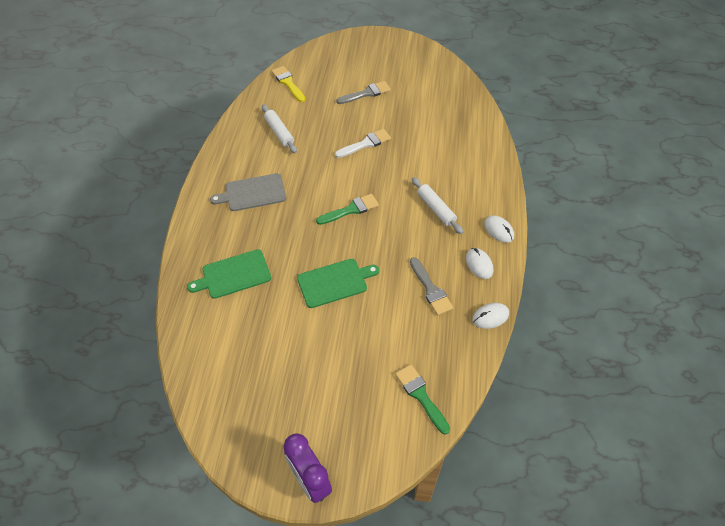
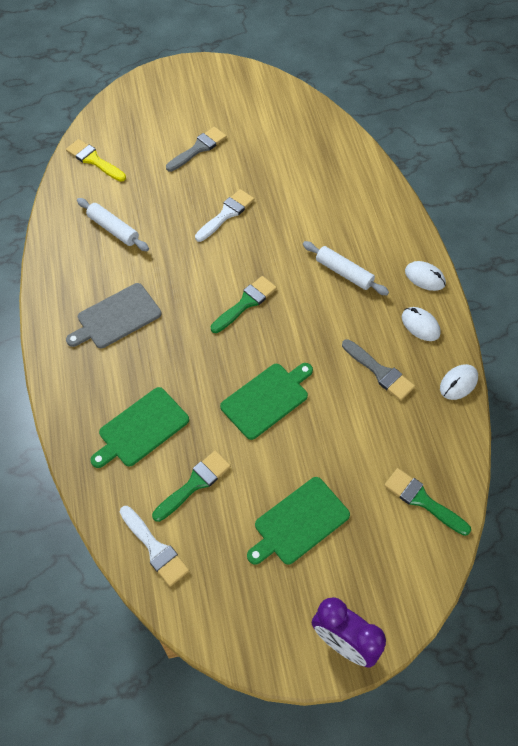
camera: 20 degrees left, 5 degrees up
(203, 362) = (155, 548): none -> white brush
(253, 326) = (194, 484): none -> green brush
(317, 379) = (299, 522): none -> green cutting board

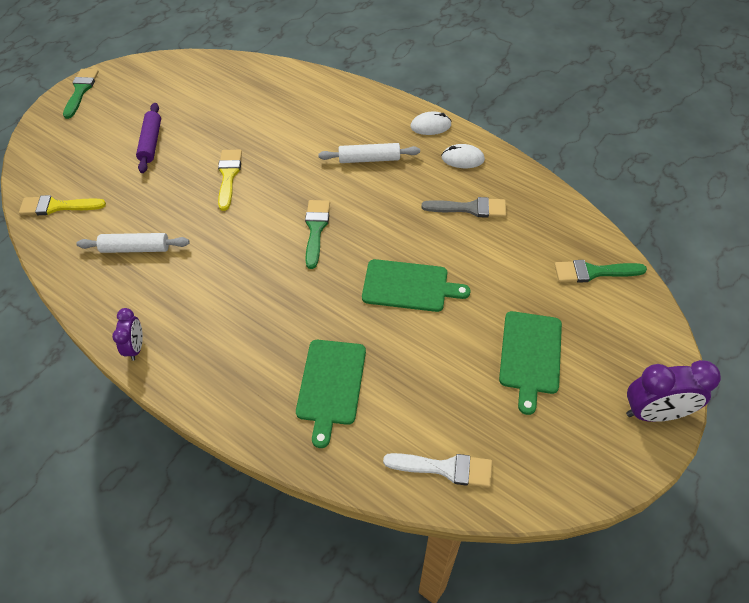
camera: 40 degrees left, 5 degrees down
(50, 304) = (136, 347): none -> purple clock
(116, 317) = (213, 315): grey cutting board -> none
(194, 484) = (422, 392): green brush -> green brush (81, 90)
(198, 148) = (151, 142): grey brush -> purple rolling pin
(226, 214) = (228, 176): white brush -> yellow brush
(267, 399) = (409, 286): green cutting board -> green cutting board turned 90 degrees clockwise
(458, 383) = (529, 179): white mouse -> none

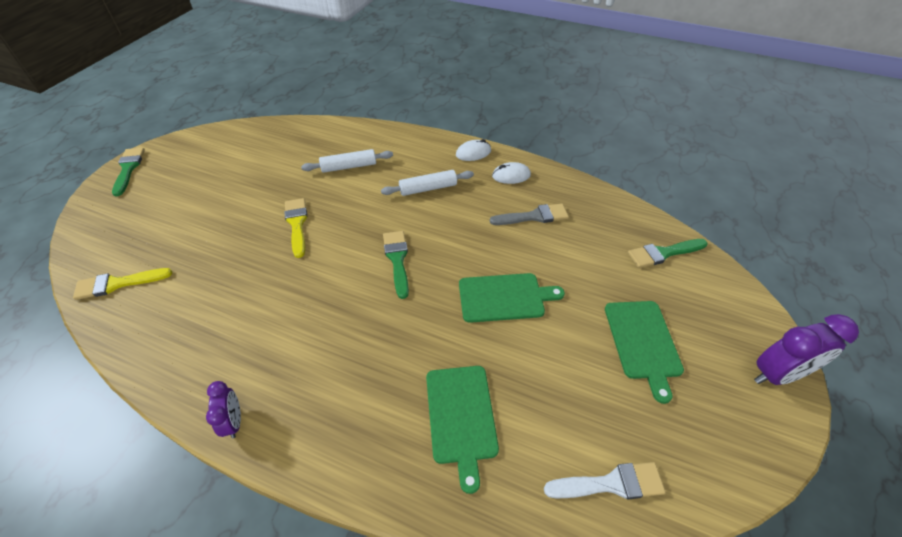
camera: 15 degrees left, 5 degrees down
(136, 248) = (213, 312): white rolling pin -> white rolling pin (349, 166)
(151, 142) = (210, 205): purple rolling pin -> none

